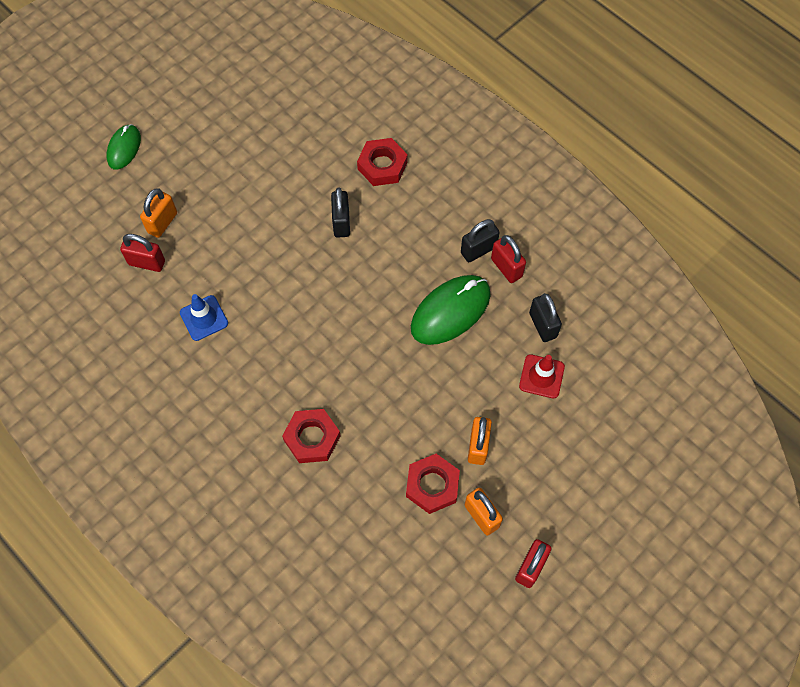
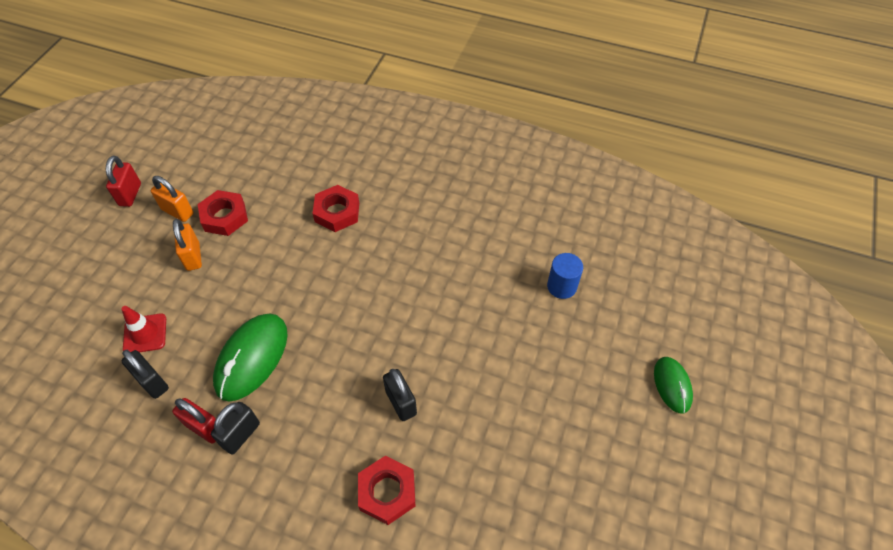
camera: 155 degrees right, 10 degrees down
(147, 262) = (561, 286): red padlock -> blue cylinder
(162, 222) = (575, 327): orange padlock -> none
(204, 318) = (479, 262): blue traffic cone -> none

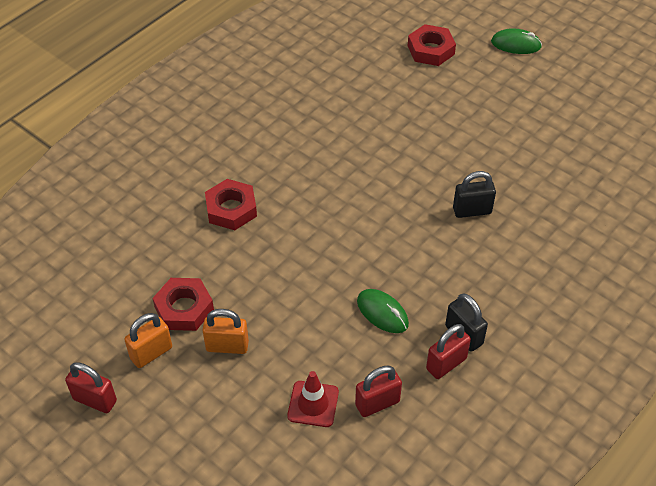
camera: 70 degrees left, 5 degrees down
(152, 382) = (377, 403): black padlock -> red padlock
(252, 358) = (382, 313): green mouse -> green mouse, size x0.59
(387, 492) = (551, 239): red nut -> red nut (431, 50)
(561, 286) = (398, 75): blue cylinder -> none

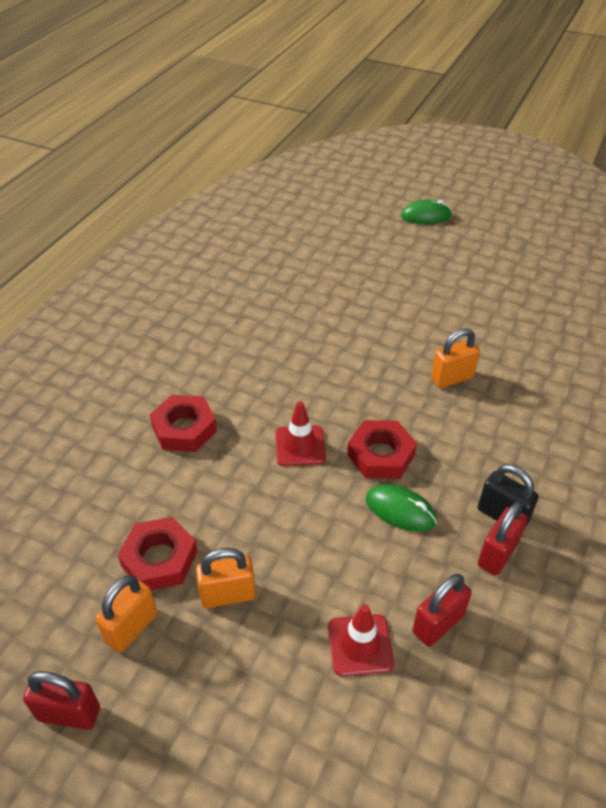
camera: 15 degrees left, 5 degrees down
(320, 243) = (300, 446): none -> red traffic cone
(431, 50) = (345, 233): red nut -> red nut (381, 454)
(472, 210) = (452, 378): black padlock -> orange padlock

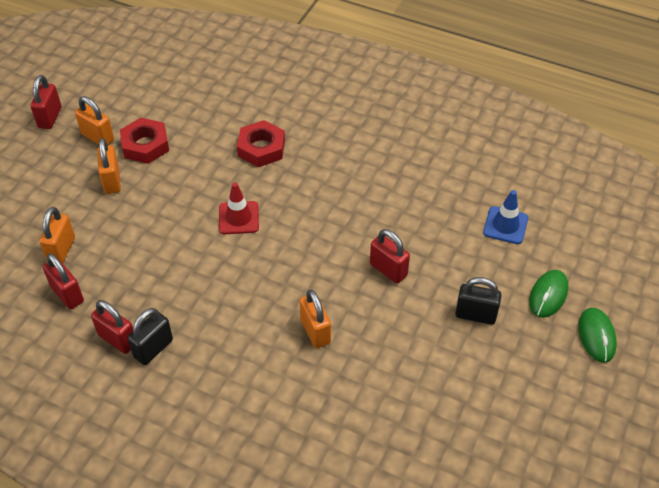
camera: 90 degrees right, 5 degrees up
(310, 252) = (505, 225): none -> blue traffic cone
(360, 645) = (61, 250): red traffic cone -> orange padlock
(368, 326) = (388, 270): none -> red padlock
(381, 454) = (225, 270): red nut -> none
(400, 510) = (167, 280): green mouse -> green mouse (548, 295)
(414, 275) = (475, 315): none -> black padlock

